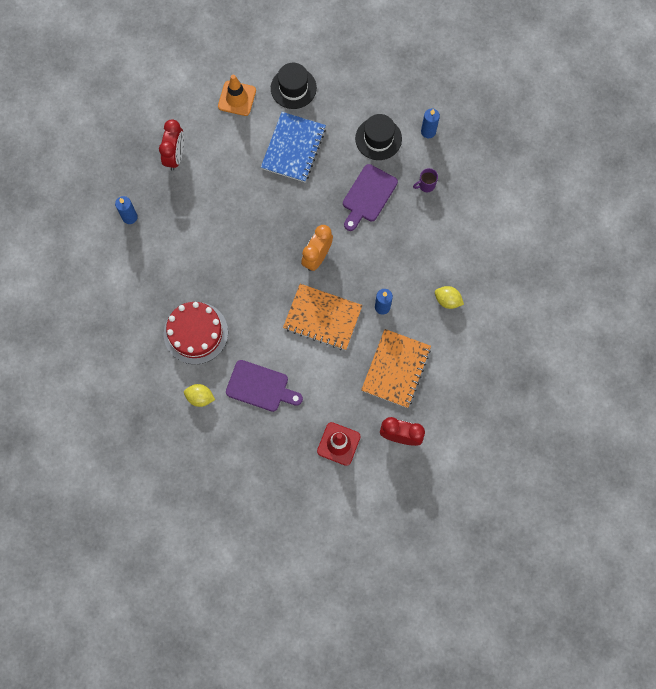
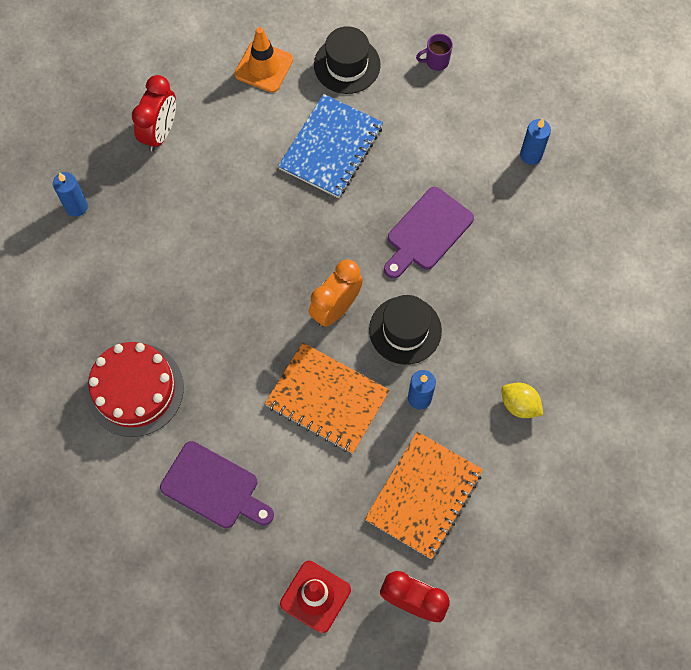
camera: 10 degrees right, 5 degrees down
(200, 397) = (121, 487): yellow lemon -> none
(378, 139) = (456, 154): black hat -> black hat (405, 330)
(426, 185) = (515, 230): purple mug -> purple mug (436, 61)

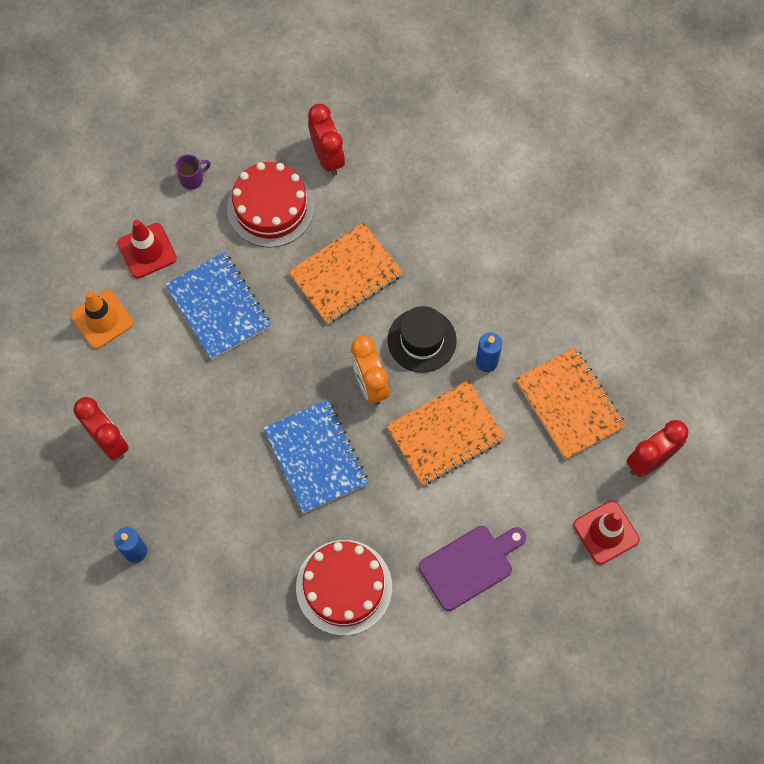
camera: 60 degrees left, 0 degrees up
(240, 301) = (316, 457): none -> blue notebook
(347, 65) = (147, 251): black hat -> red traffic cone
(427, 232) = (346, 275): purple cutting board -> orange notebook
(436, 61) = (192, 179): purple mug -> purple mug turned 135 degrees counterclockwise
(451, 136) = (270, 207): none -> red cake
(519, 405) = (536, 290): yellow lemon -> none
(531, 155) = (327, 157): blue candle -> red clock

